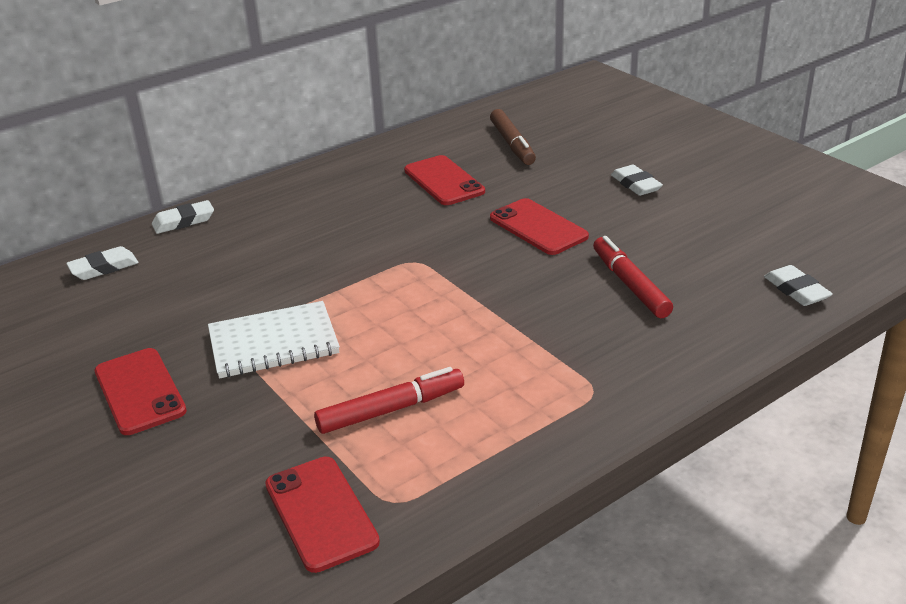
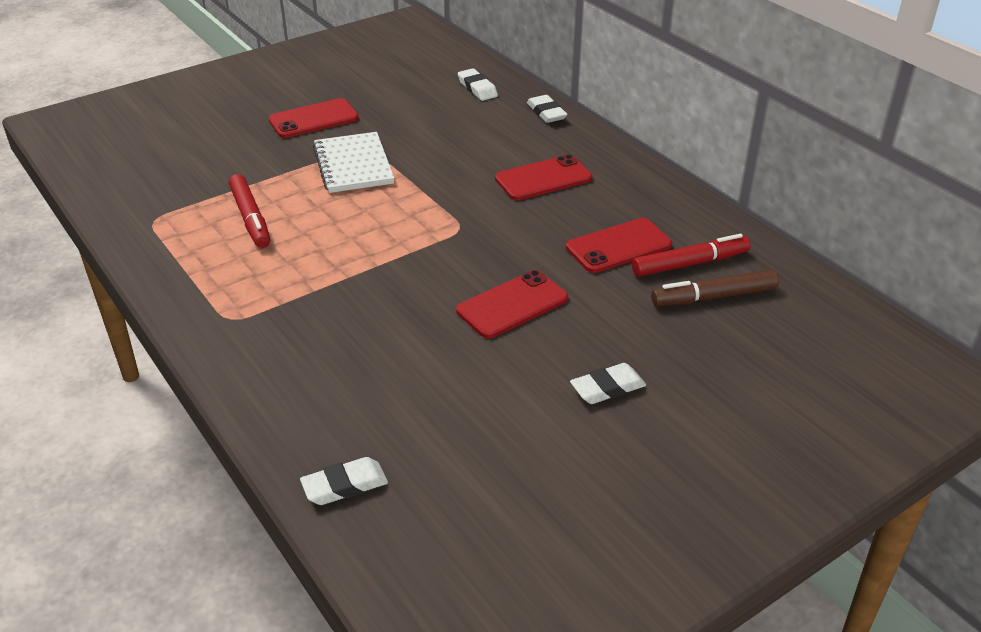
camera: 90 degrees right, 5 degrees up
(321, 513) = (158, 193): red phone -> red phone (543, 179)
(630, 284) = (388, 358): red marker -> red marker (690, 264)

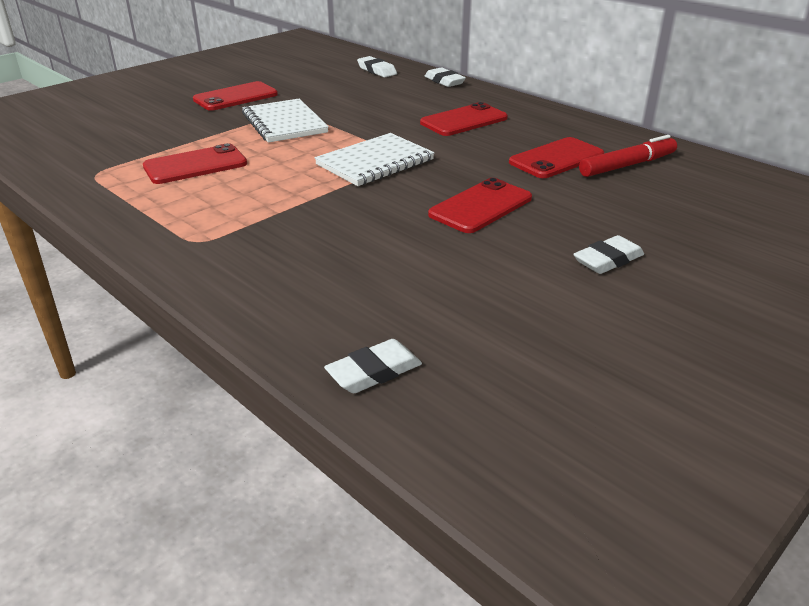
camera: 10 degrees left, 5 degrees down
(250, 218) = (195, 165): red marker -> red phone
(428, 232) = (375, 162): none -> white notebook
(713, 297) = (663, 185): brown marker -> none

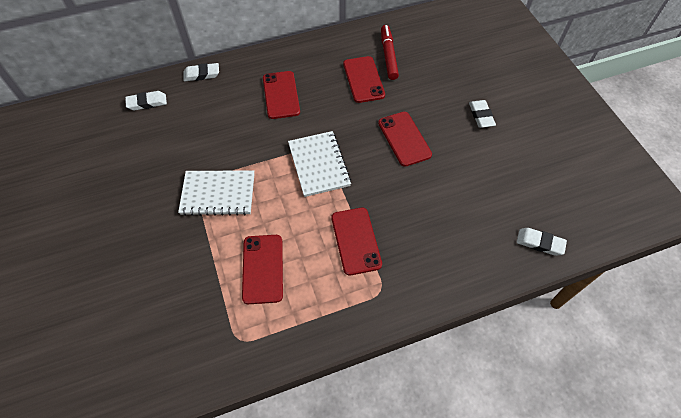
camera: 65 degrees left, 25 degrees up
(235, 97) = (136, 211): red phone -> red phone (355, 241)
(374, 372) = (539, 243): white eraser -> white eraser turned 60 degrees counterclockwise

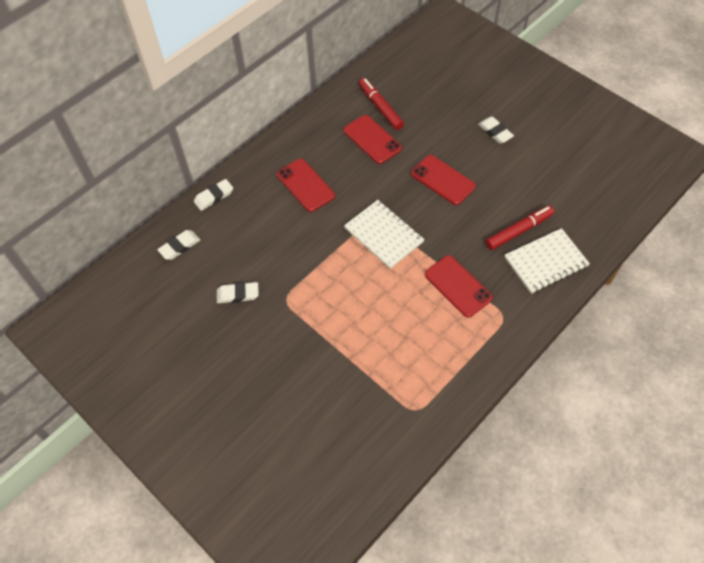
camera: 25 degrees left, 0 degrees up
(218, 194) = (311, 300): white notebook -> white notebook (546, 262)
(263, 268) = (395, 345): red phone -> none
(448, 215) = (519, 231): none -> red marker
(539, 243) = (602, 222): white eraser -> white eraser (238, 294)

